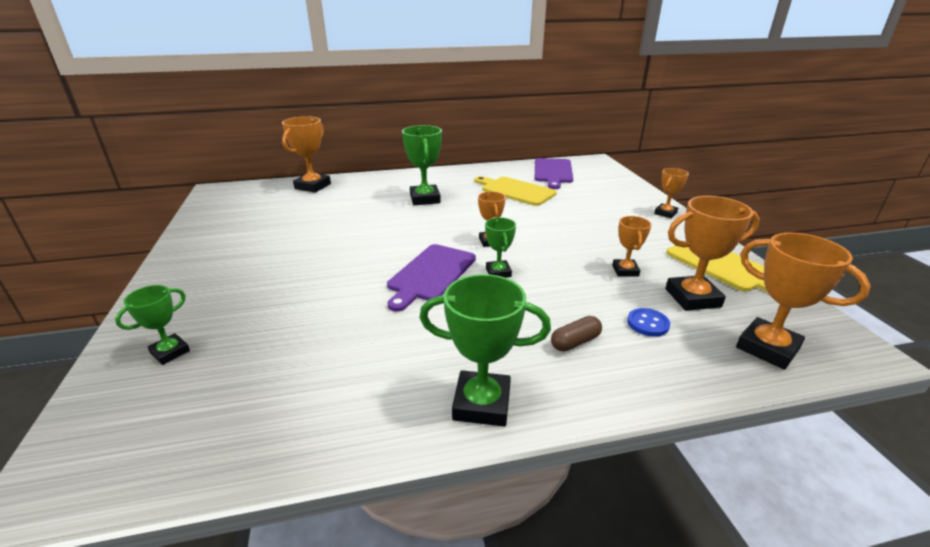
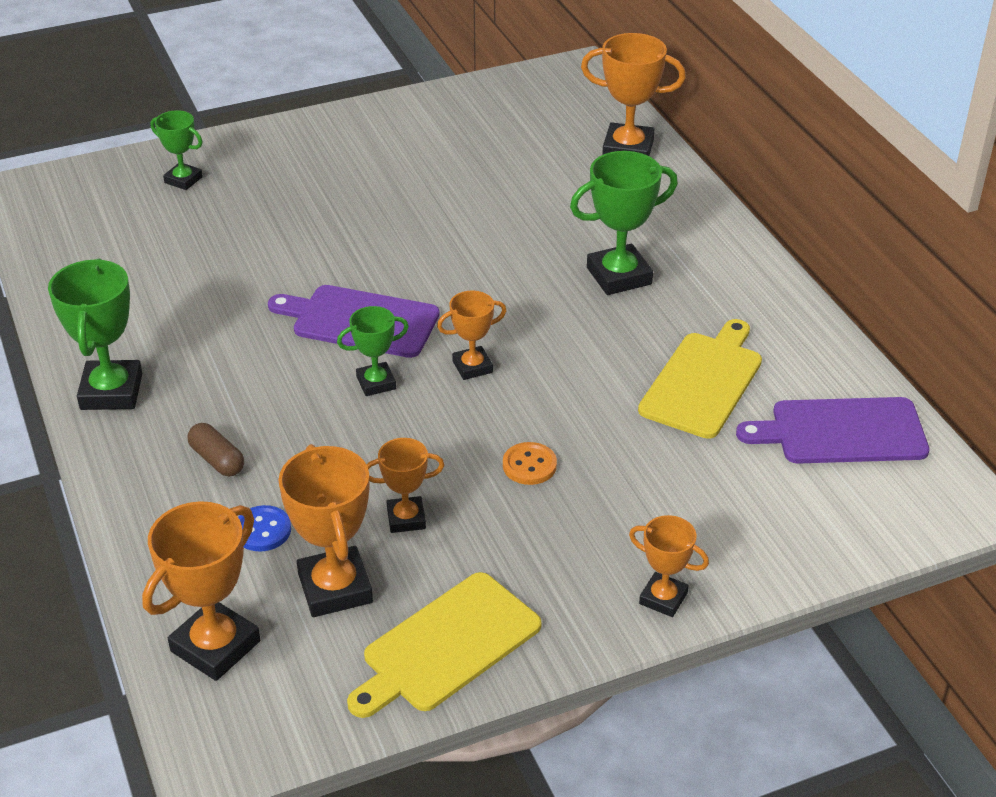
camera: 80 degrees right, 10 degrees up
(576, 233) = (529, 465): none -> orange button

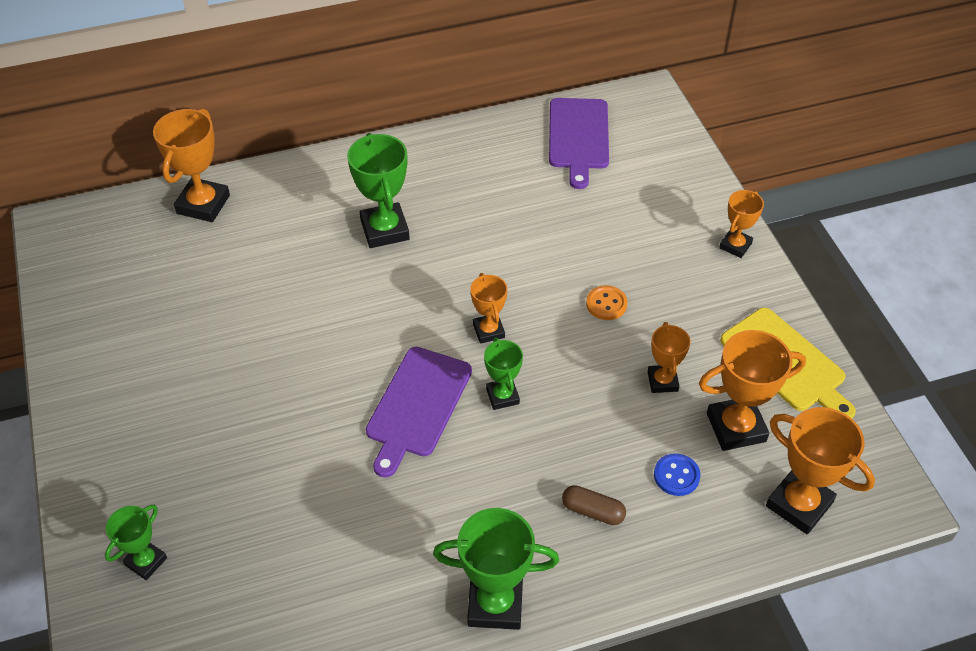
camera: 85 degrees left, 10 degrees up
(217, 460) = (593, 511): brown capsule -> brown capsule turned 60 degrees clockwise
(703, 381) = (520, 198): yellow cutting board -> none

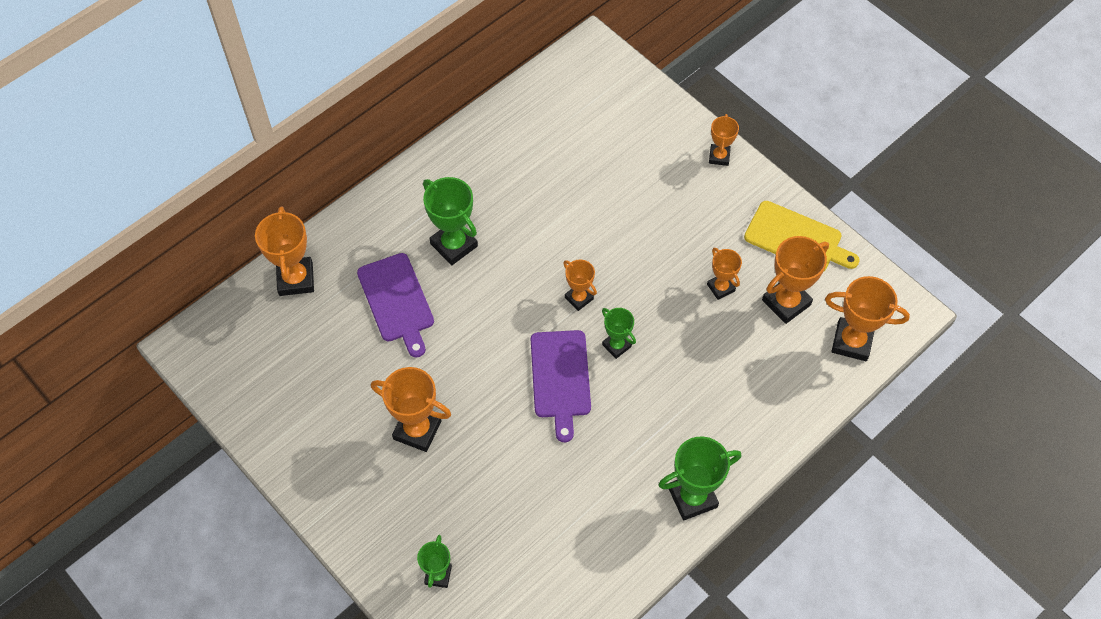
camera: 25 degrees left, 10 degrees up
(226, 397) = (417, 430): none -> orange trophy
(578, 137) = (557, 105): purple cutting board -> purple cutting board (397, 301)
(593, 511) = (722, 404): brown capsule -> none
(606, 304) = (651, 242): orange button -> none
(676, 476) = (764, 355): blue button -> none

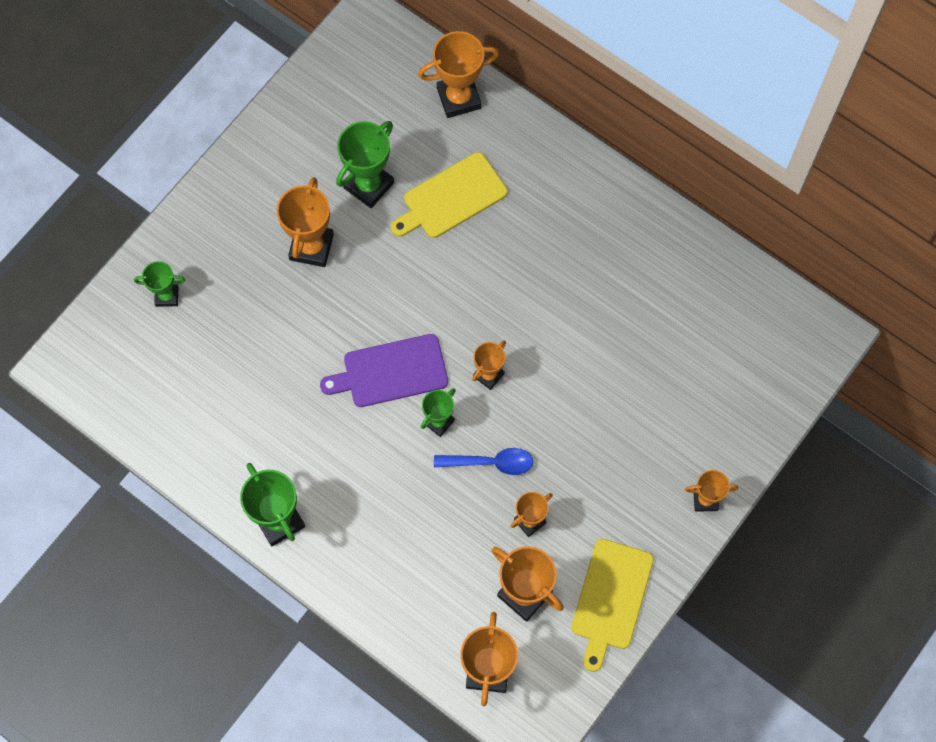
camera: 80 degrees right, 10 degrees up
(397, 301) = (451, 198): purple cutting board -> yellow cutting board
(454, 245) = (529, 239): green trophy -> green trophy (368, 185)
(662, 310) = (490, 463): none -> blue spoon

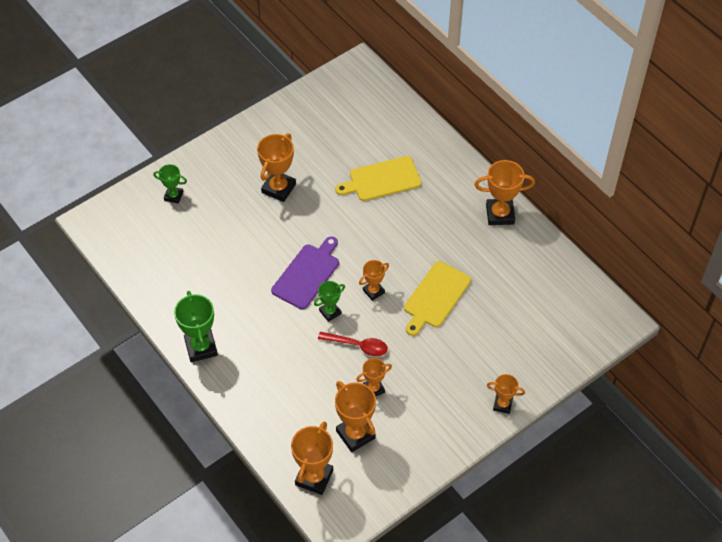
camera: 15 degrees right, 15 degrees down
(368, 185) = (329, 160): green trophy -> none
(391, 372) = (307, 274): purple cutting board -> purple cutting board turned 120 degrees clockwise
(459, 98) = (405, 123): orange trophy -> orange trophy (500, 214)
(490, 463) = (357, 346): blue spoon -> red spoon
(610, 598) = (416, 452): yellow cutting board -> yellow cutting board (435, 297)

